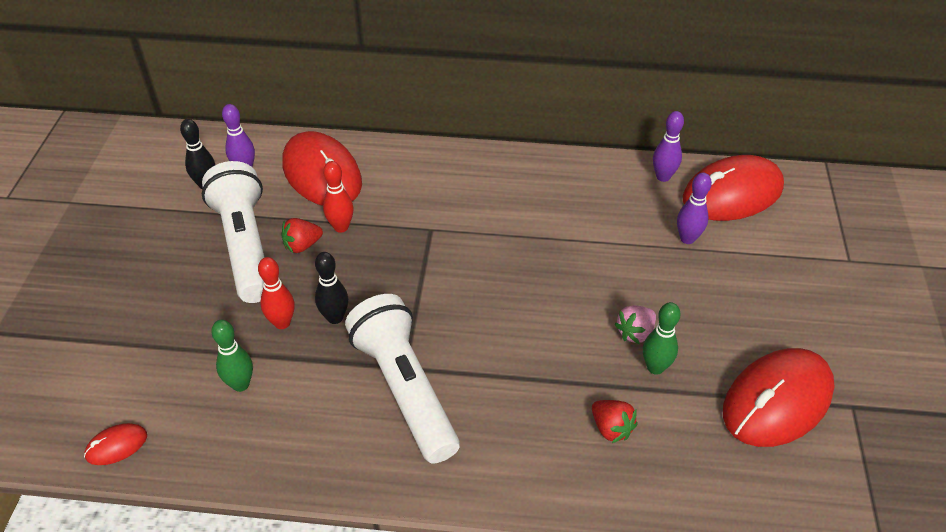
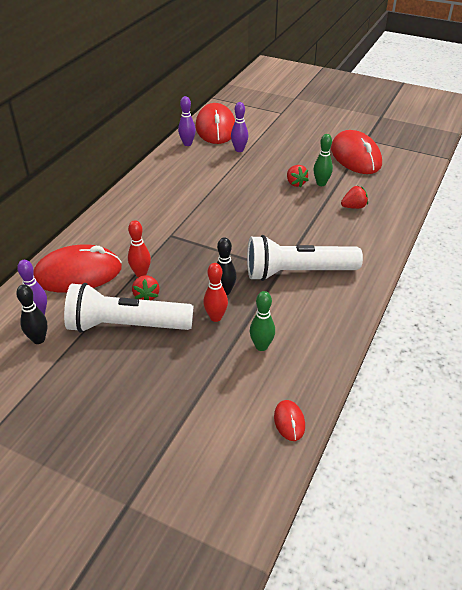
camera: 70 degrees left, 5 degrees down
(635, 333) = (295, 183): pink strawberry -> red strawberry

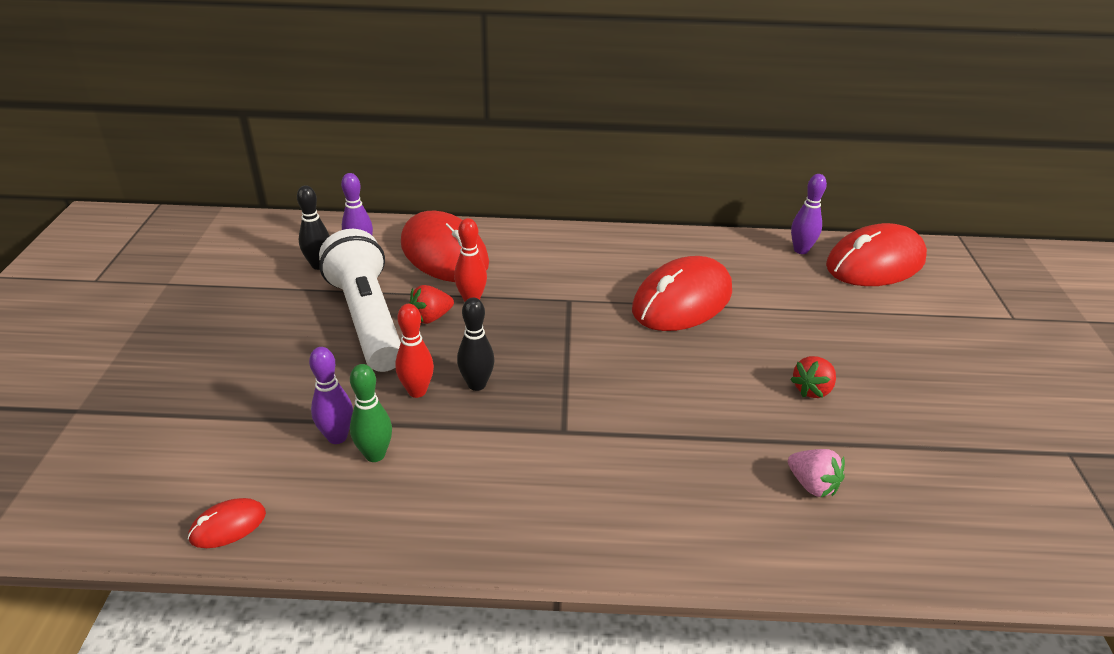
camera: 65 degrees right, 5 degrees down
(239, 150) = (841, 302): purple bowling pin -> purple bowling pin (337, 437)
(297, 272) = (567, 453): white flashlight -> none
(321, 183) = (843, 422): green bowling pin -> none
(354, 207) = (812, 485): red strawberry -> pink strawberry
(355, 157) = (986, 450): red mouse -> red mouse (682, 301)

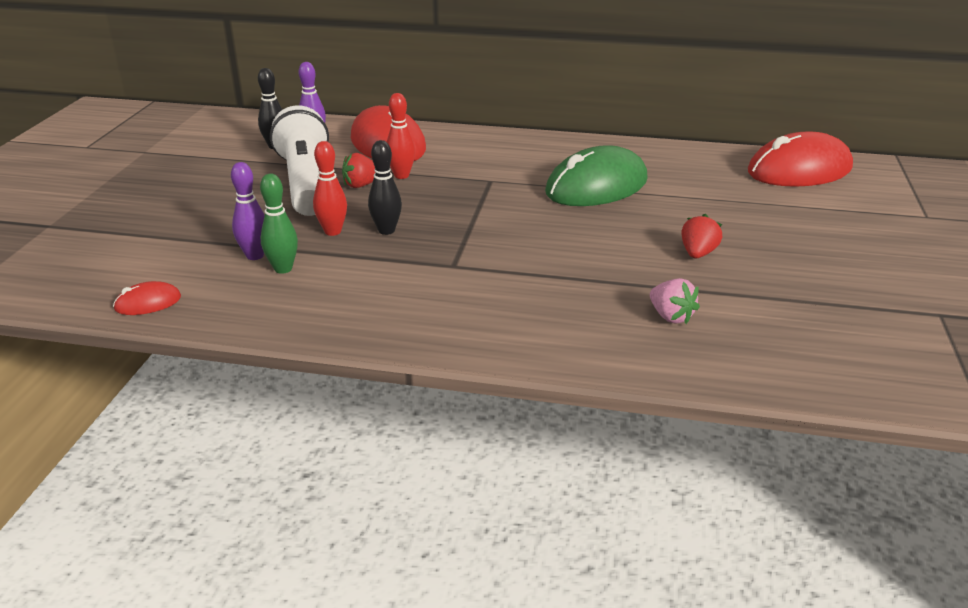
camera: 10 degrees right, 5 degrees down
(682, 301) = (596, 186): red mouse -> green mouse
(800, 250) = (727, 157): purple bowling pin -> none
(812, 390) = (698, 253): red strawberry -> red strawberry turned 150 degrees clockwise

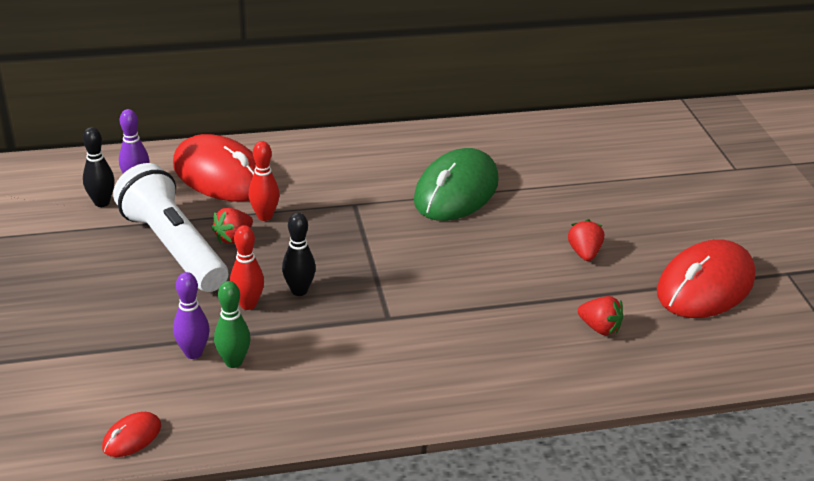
camera: 25 degrees left, 5 degrees up
(671, 316) = (599, 328): pink strawberry -> red strawberry
(799, 170) = (615, 134): red mouse -> red mouse (705, 285)

